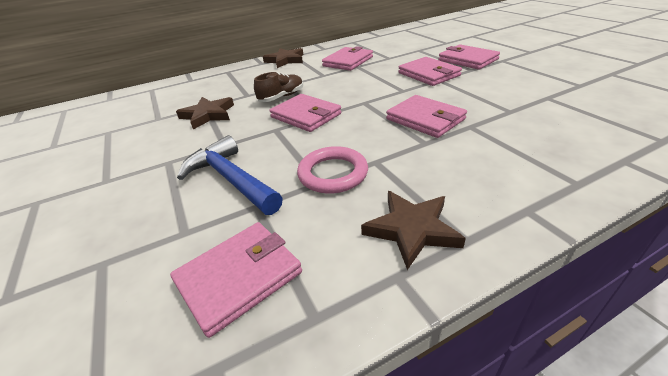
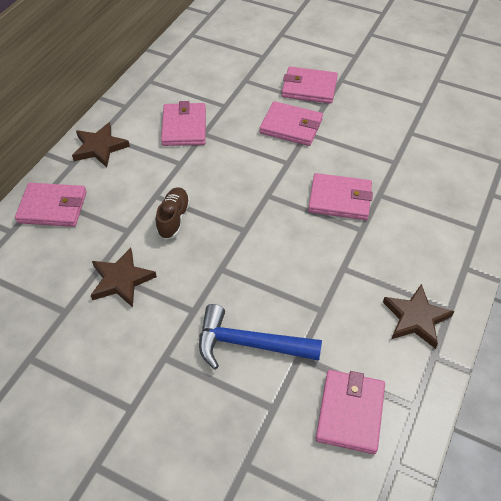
camera: 40 degrees left, 15 degrees up
(306, 115) = (230, 237): pink wallet -> pink wallet (53, 207)
(333, 174) = (323, 296): pink ring -> none

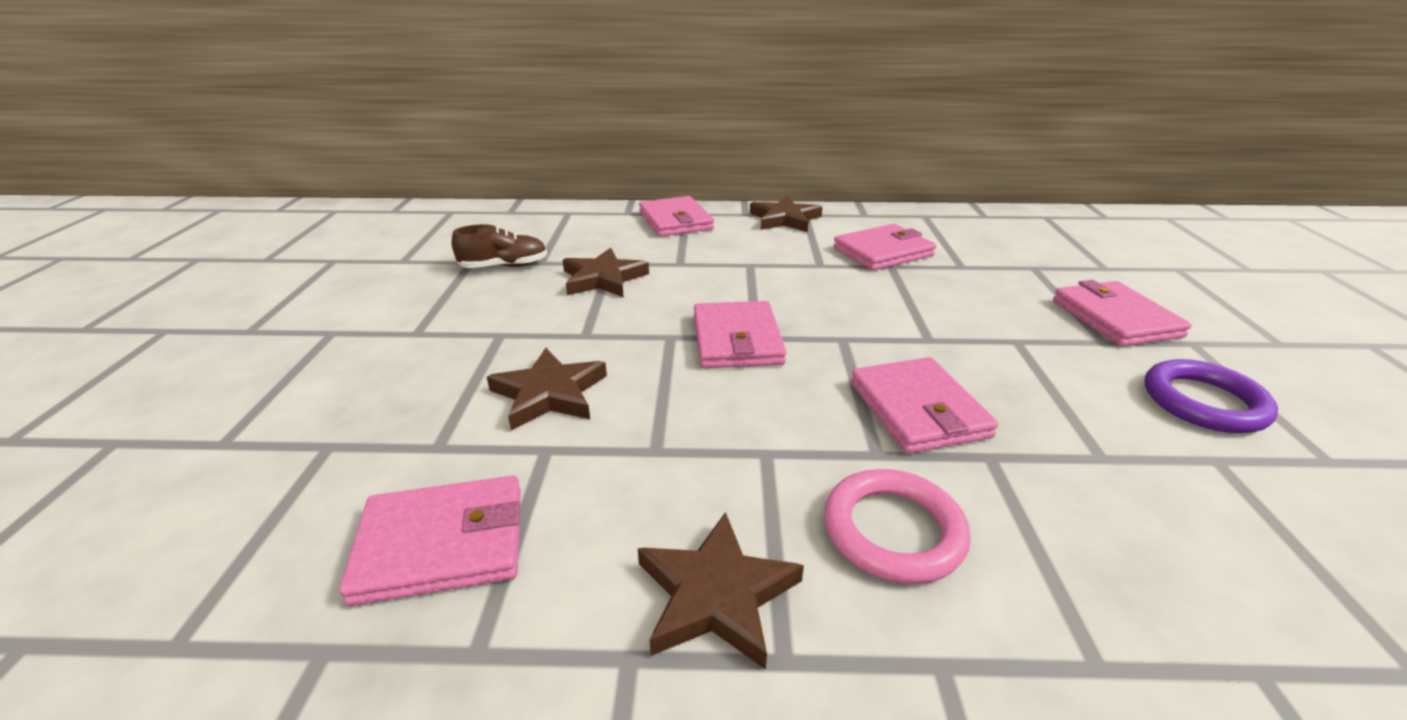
camera: 65 degrees right, 20 degrees down
(173, 219) = (724, 284): brown shoe -> brown shoe (504, 266)
(249, 344) = (549, 393): blue hammer -> brown star
(291, 126) = (1007, 323): pink wallet -> pink wallet (737, 340)
(379, 109) = (1203, 402): none -> purple ring
(406, 248) = (893, 531): none -> pink ring

